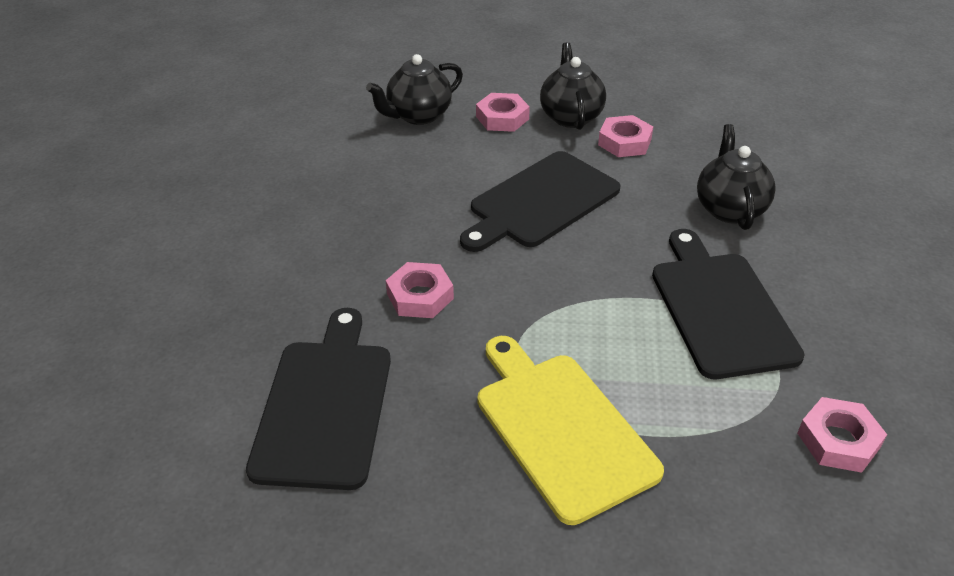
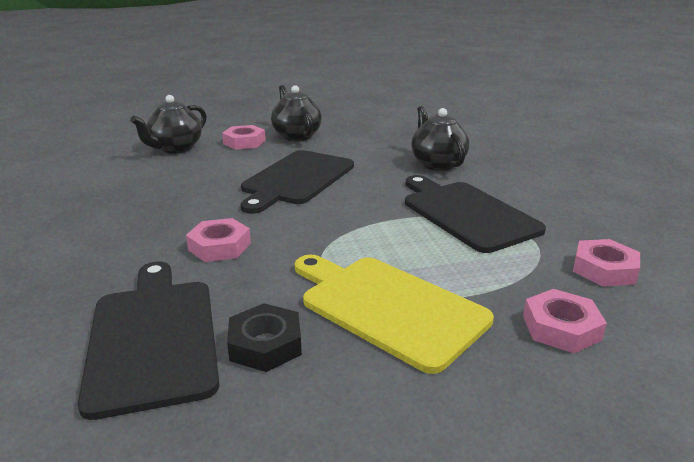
camera: 20 degrees left, 15 degrees down
(422, 443) = (265, 344): none -> black nut
(624, 142) = (343, 143): pink nut -> pink nut (561, 328)

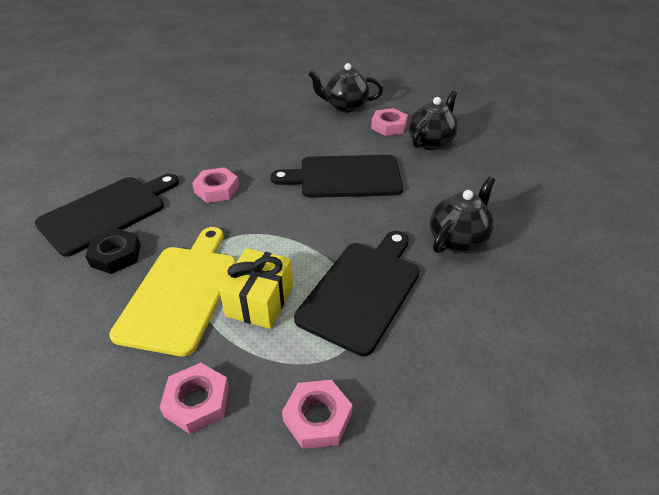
camera: 60 degrees right, 15 degrees up
(440, 263) = (259, 301): none -> yellow gift

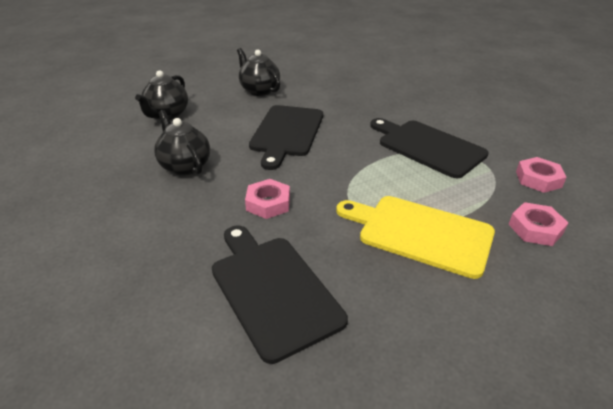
camera: 75 degrees left, 5 degrees down
(116, 255) = (356, 279): black nut -> none
(259, 301) = (434, 191): yellow gift -> none
(389, 126) = (221, 102): pink nut -> none
(457, 240) = (383, 105): black teapot -> black teapot (185, 166)

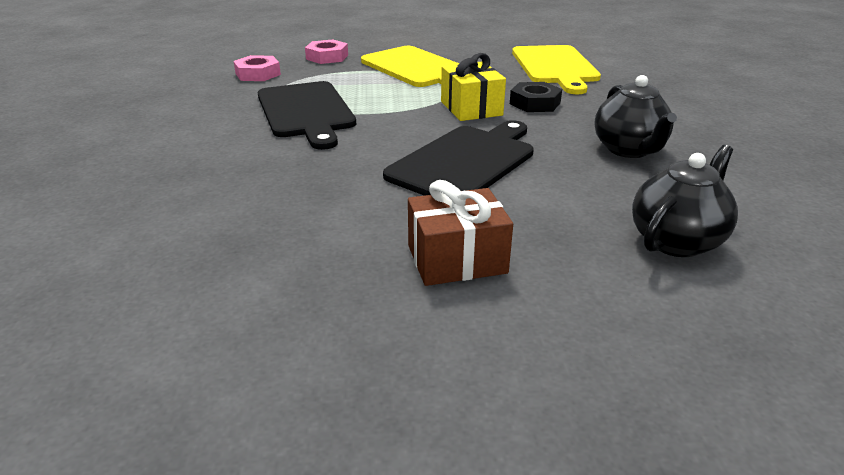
camera: 155 degrees left, 5 degrees down
(259, 90) = (456, 259): black teapot -> brown gift
(268, 203) = (535, 103): pink nut -> black nut
(272, 289) = (555, 67): black cutting board -> yellow cutting board
(317, 181) = (471, 108): none -> yellow gift

